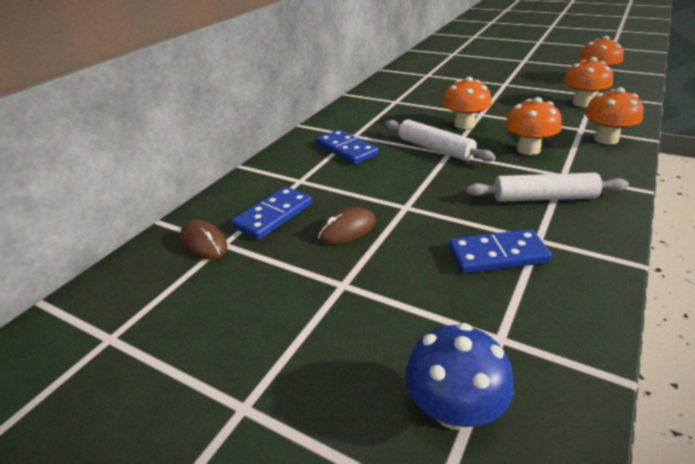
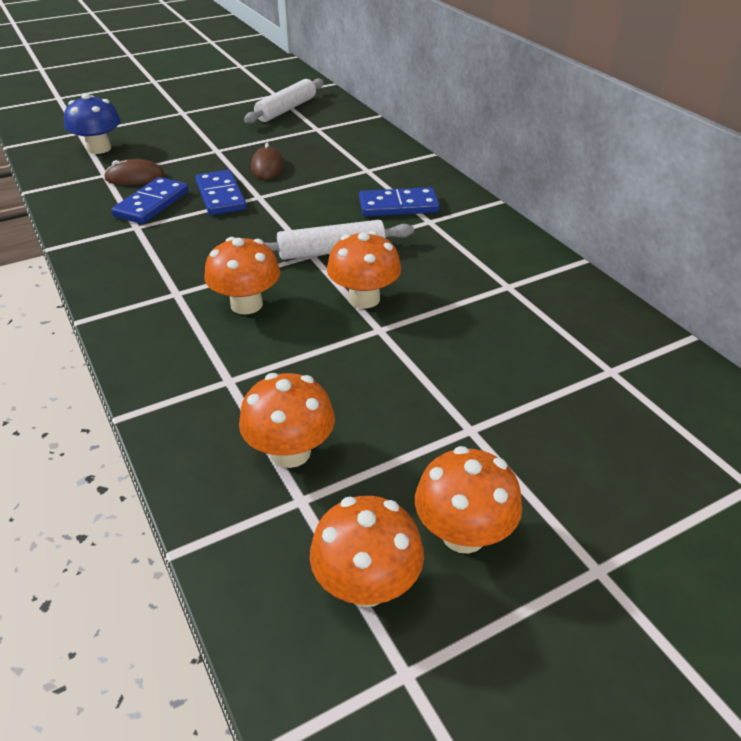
camera: 120 degrees right, 5 degrees up
(204, 243) = (327, 123): brown mouse -> brown mouse (135, 177)
(273, 215) = (327, 149): blue domino -> blue domino (221, 196)
(544, 197) = (167, 259): white rolling pin -> white rolling pin (286, 109)
(606, 139) = (180, 377): orange mushroom -> orange mushroom (463, 534)

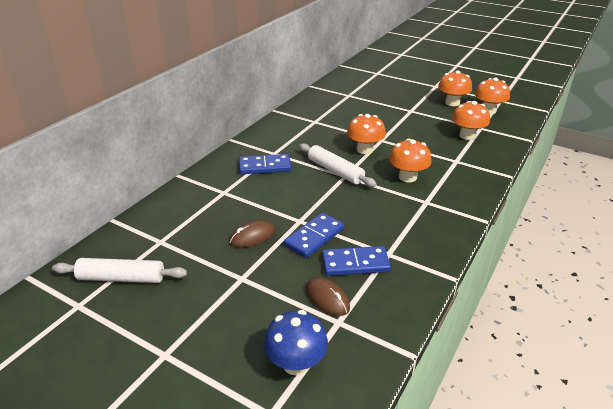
camera: 120 degrees left, 5 degrees down
(398, 206) = (265, 166): blue domino -> blue domino turned 60 degrees counterclockwise

